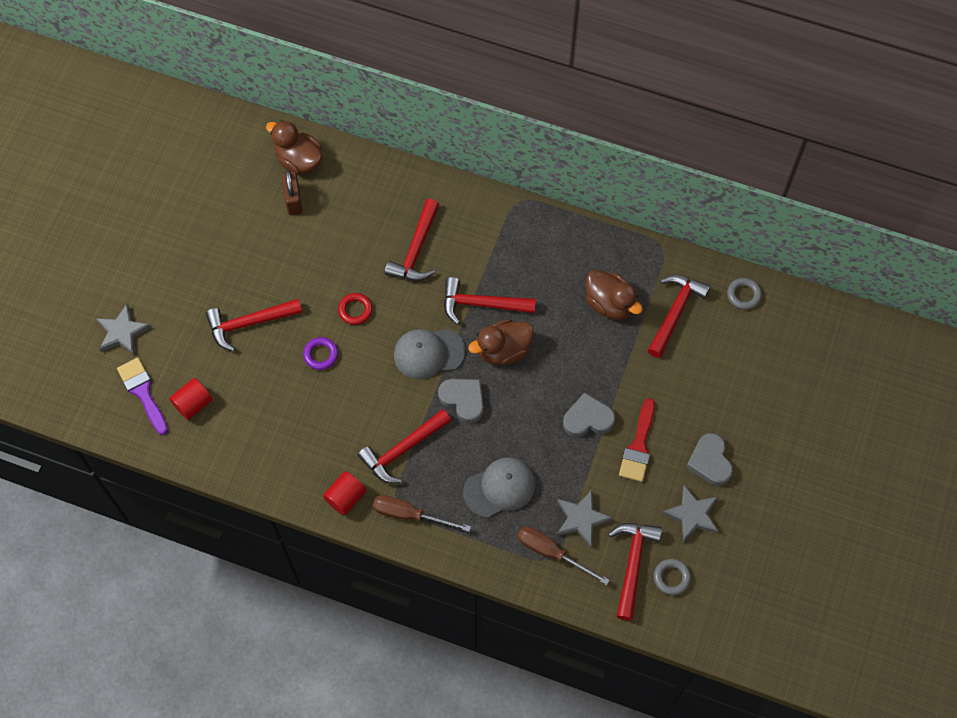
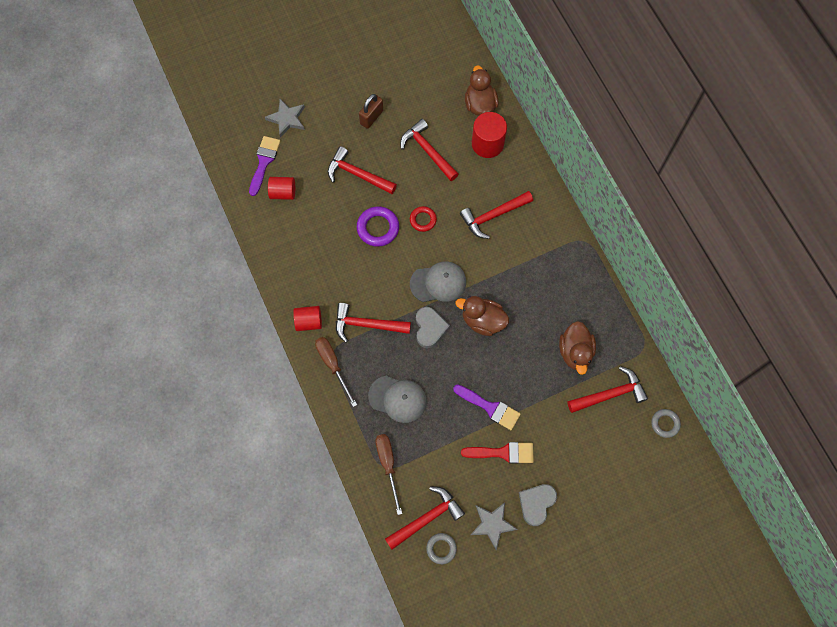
camera: 45 degrees right, 5 degrees up
(293, 200) = (453, 125): brown padlock -> brown padlock (371, 117)
(321, 355) = (378, 228): purple ring -> purple ring, size x1.57
(343, 190) = (487, 144): none -> red cylinder
(428, 353) = (438, 283): grey cap -> grey cap turned 135 degrees clockwise
(482, 304) = (498, 282): red hammer -> red hammer (427, 151)
(581, 519) = (425, 462): grey star -> none
(588, 419) = (490, 408): grey heart -> purple brush
(638, 446) = (503, 453): red brush -> red brush turned 150 degrees counterclockwise

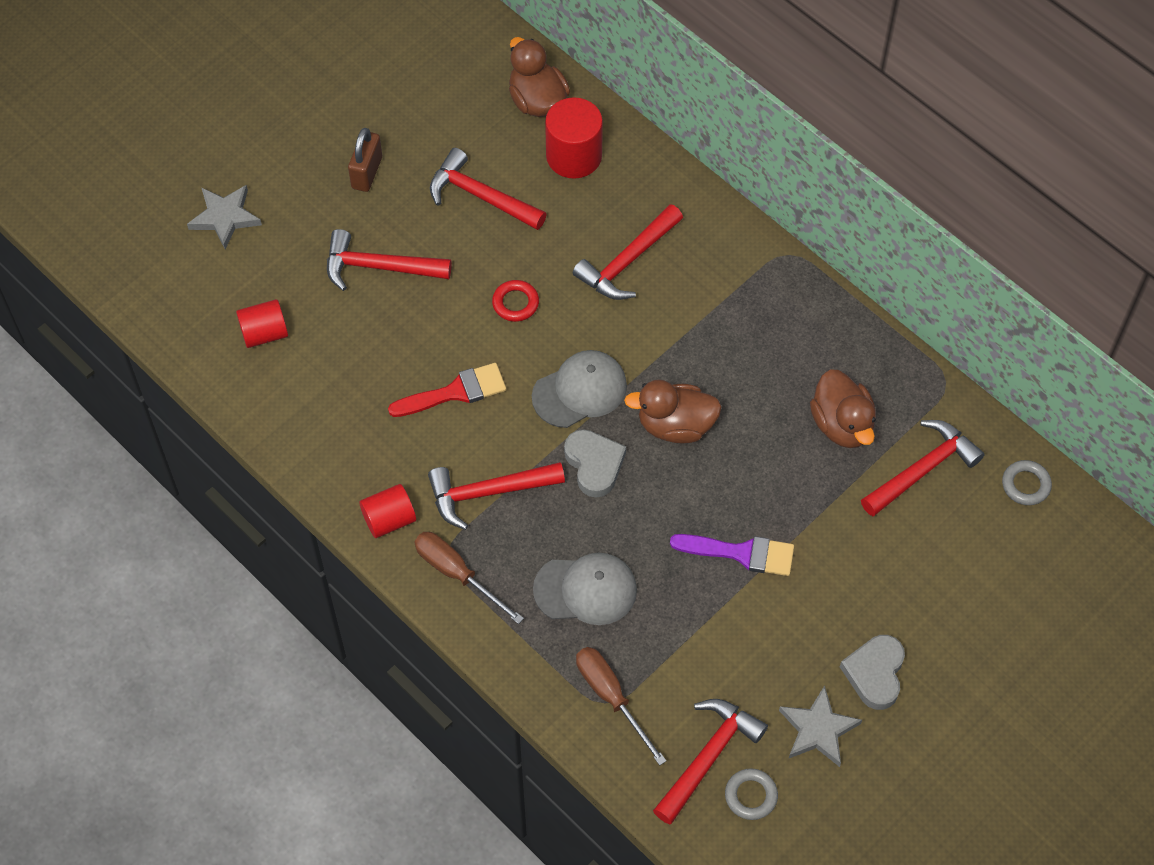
camera: 20 degrees left, 10 degrees down
(264, 162) = (213, 295): purple brush -> none
(378, 228) = (446, 338): purple ring -> none
(503, 453) = (790, 614): red brush -> red brush (455, 392)

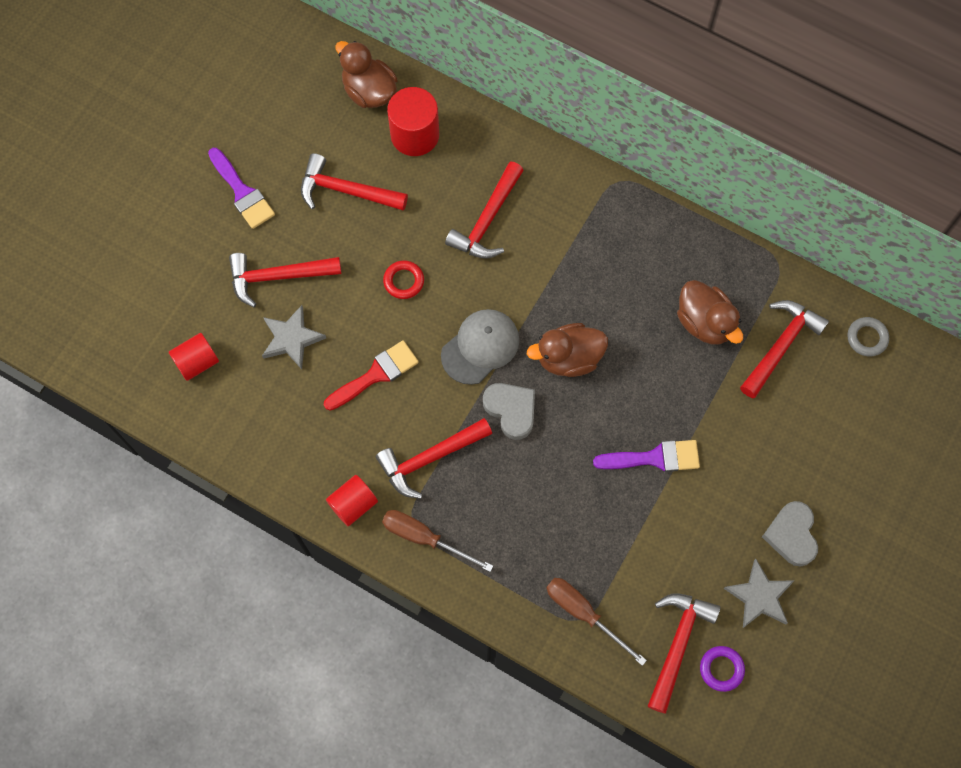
camera: 15 degrees left, 10 degrees up
(225, 217) = (131, 263): grey star -> grey star (291, 339)
(367, 173) = (242, 192): brown padlock -> purple brush
(585, 590) = (535, 524): grey cap -> none
(751, 796) = (721, 669): grey ring -> purple ring

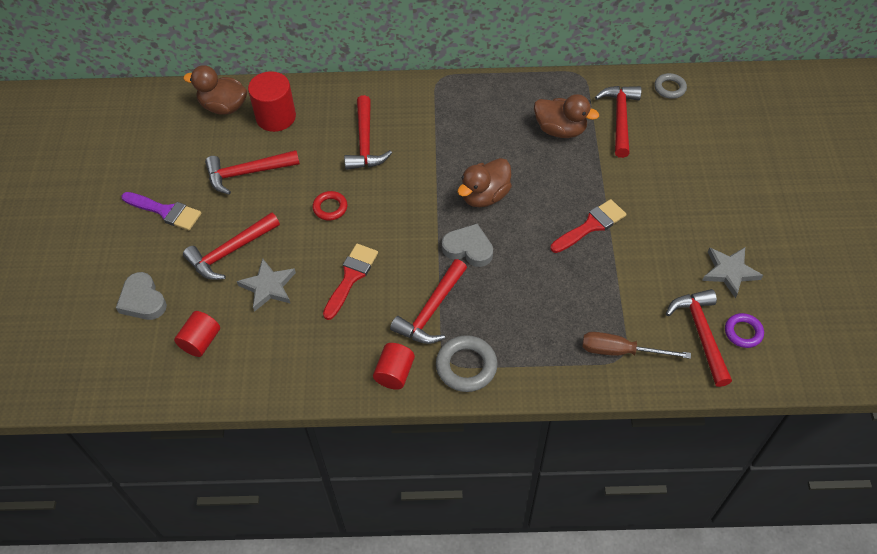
camera: 30 degrees left, 15 degrees down
(424, 538) = (466, 366): brown screwdriver -> grey ring
(480, 347) = (416, 220): grey cap -> none
(654, 458) = (591, 225): purple brush -> red brush
(791, 535) = (718, 223): grey heart -> grey heart (143, 300)

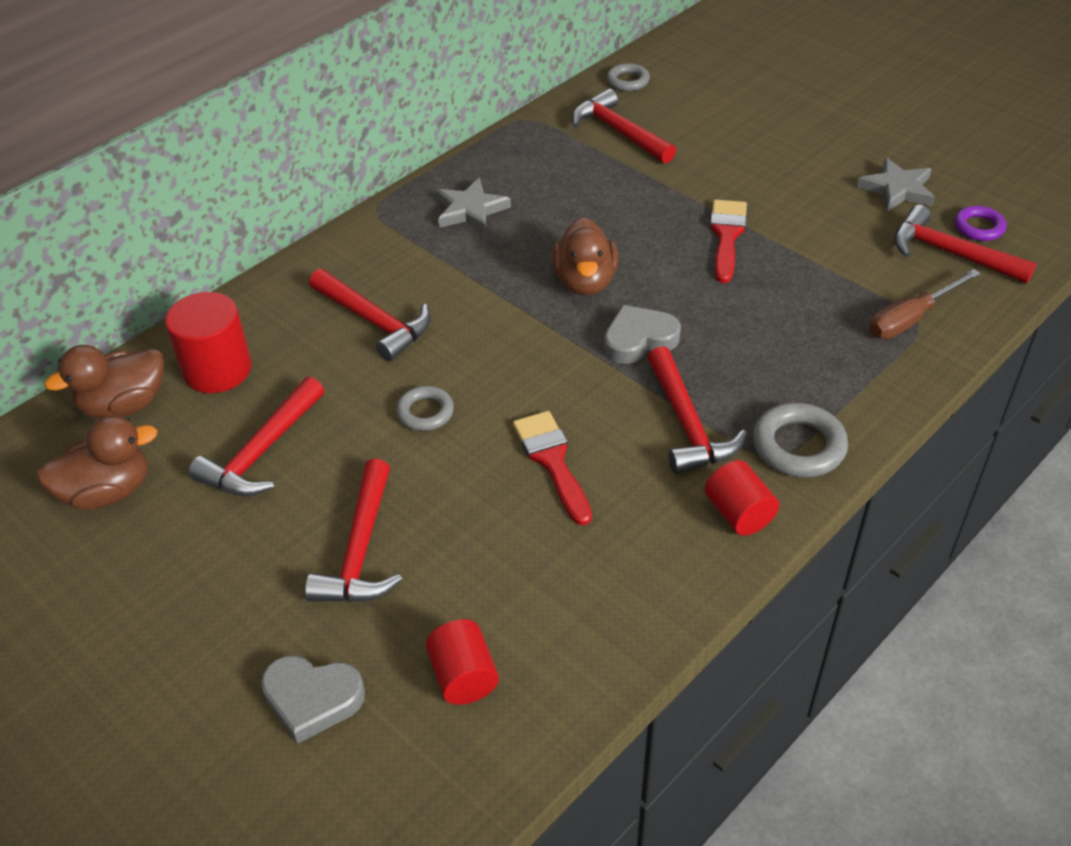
camera: 45 degrees left, 10 degrees down
(165, 211) = (201, 574): purple brush -> none
(268, 287) = (466, 548): grey star -> grey star (470, 210)
(330, 208) = (425, 412): red ring -> grey ring
(560, 130) = (575, 176): brown duck -> brown duck (107, 492)

